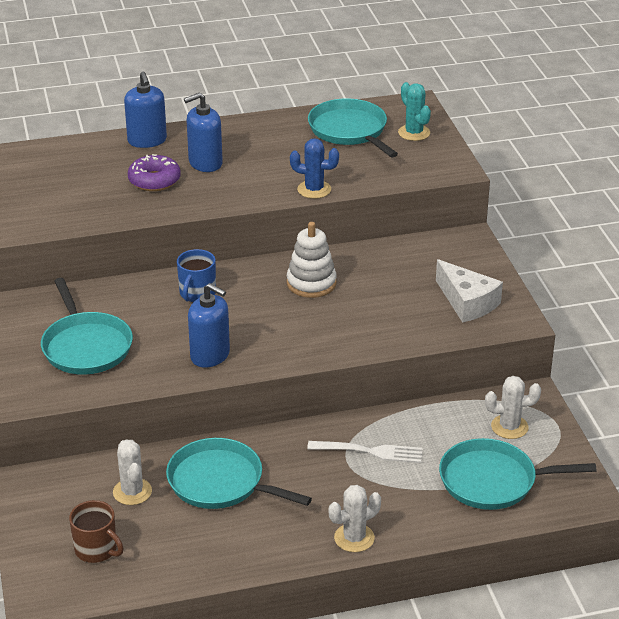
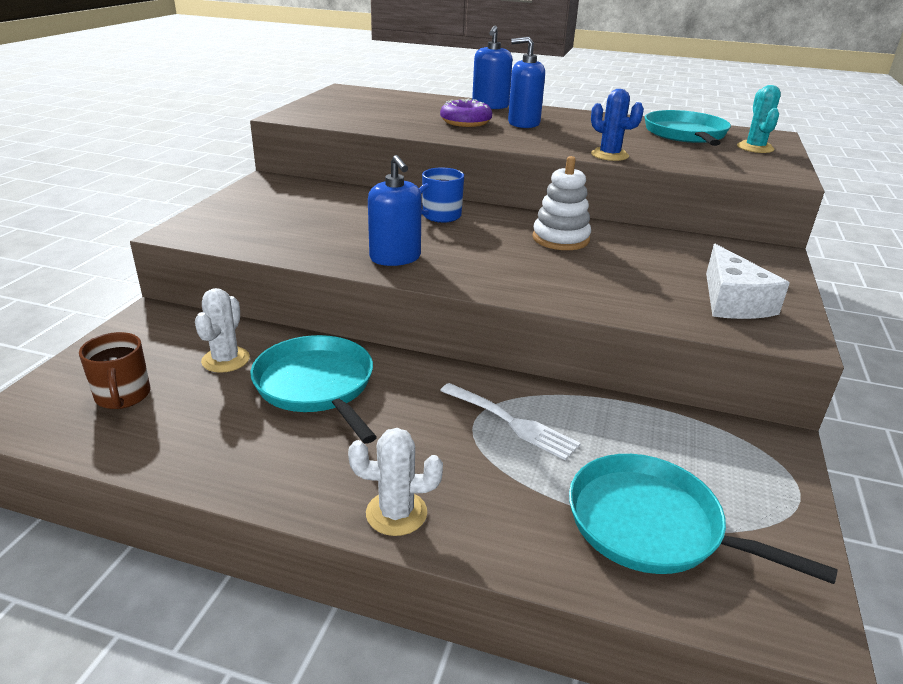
camera: 30 degrees right, 5 degrees down
(86, 346) = (296, 220): turquoise pan -> none
(509, 427) = (722, 466): white cactus -> none

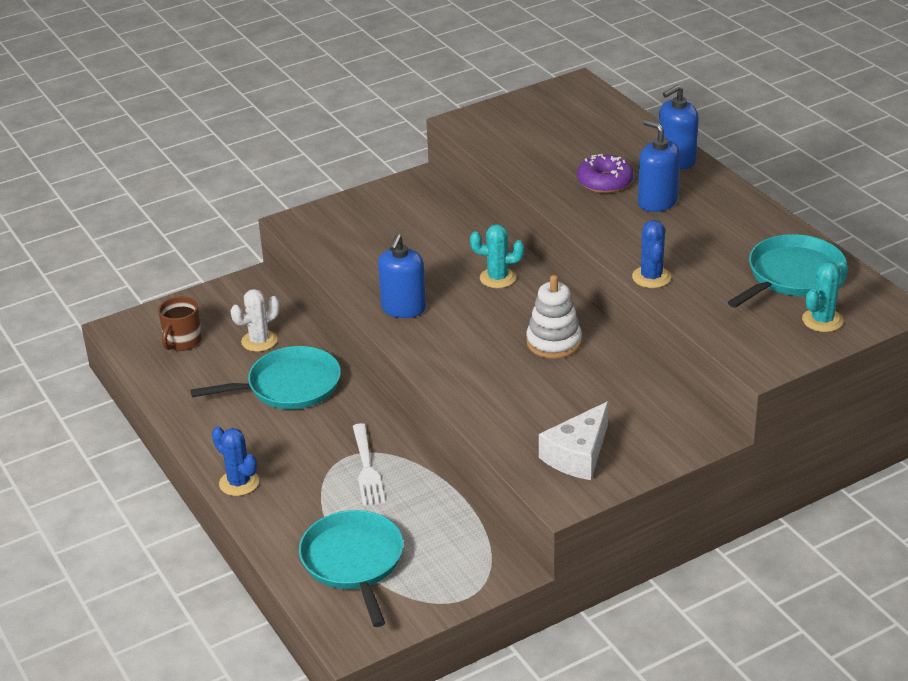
camera: 45 degrees right, 5 degrees up
(317, 386) = (289, 386): turquoise pan -> turquoise pan turned 60 degrees clockwise
(396, 513) = (239, 483): white cactus -> blue cactus
(440, 216) = (497, 278): blue mug -> turquoise cactus

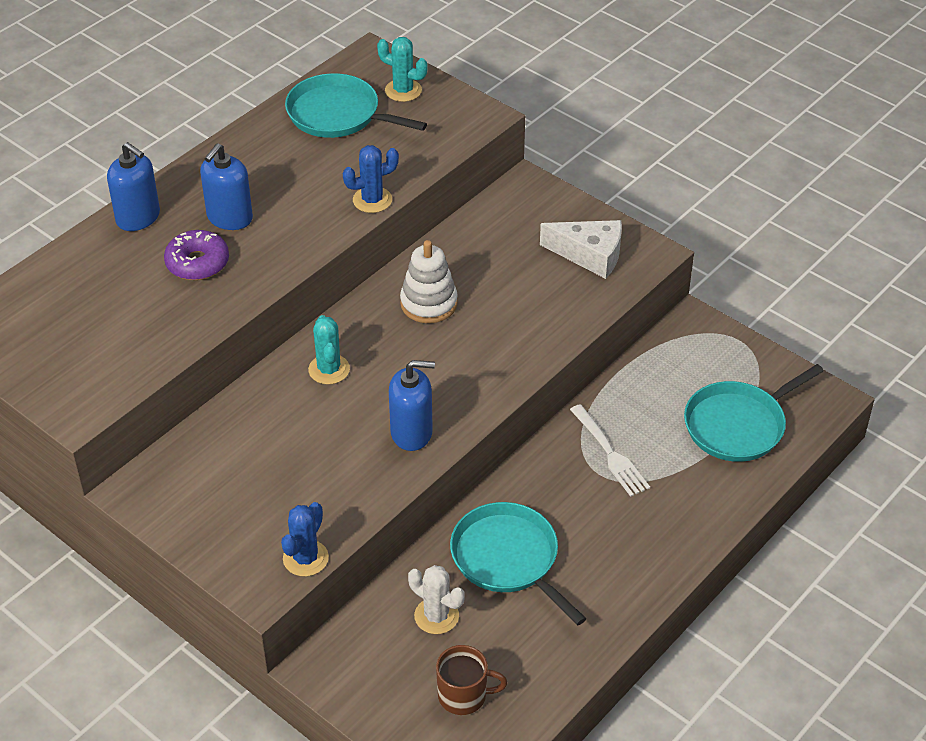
camera: 110 degrees left, 10 degrees up
(239, 483) = (678, 548): blue cactus -> blue cactus (305, 558)
(366, 468) = (609, 453): white fork -> white fork turned 90 degrees clockwise

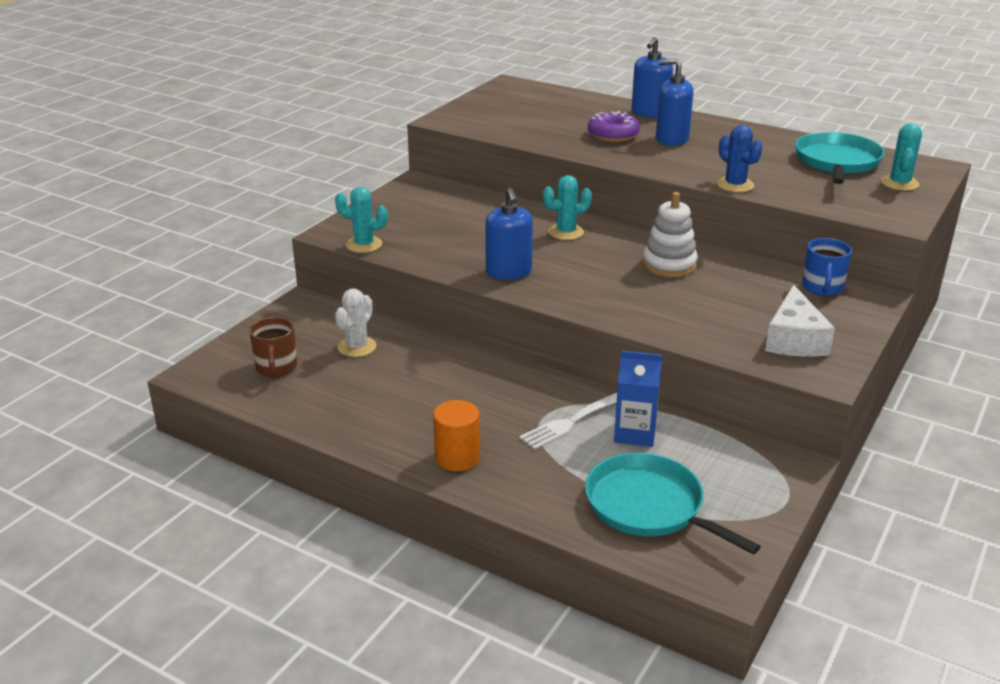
camera: 80 degrees right, 15 degrees down
(305, 558) = (364, 245): blue cactus -> turquoise cactus
(502, 211) = (822, 288): none -> blue mug
(508, 559) = (425, 375): turquoise pan -> none
(635, 412) = (635, 433): none -> blue carton
(655, 547) = (457, 457): none -> orange cylinder

